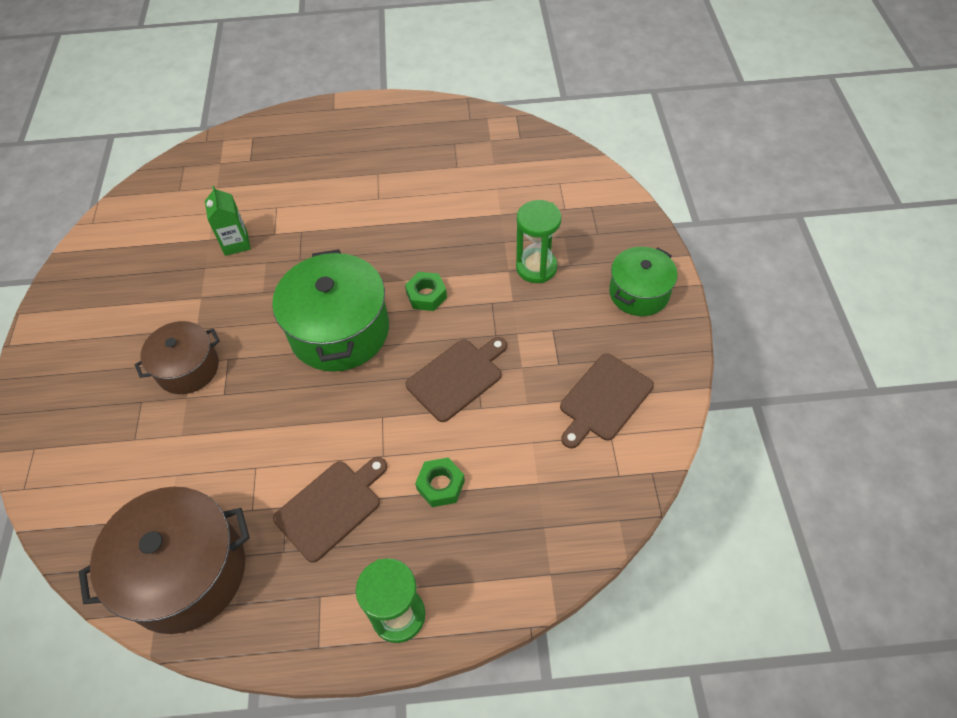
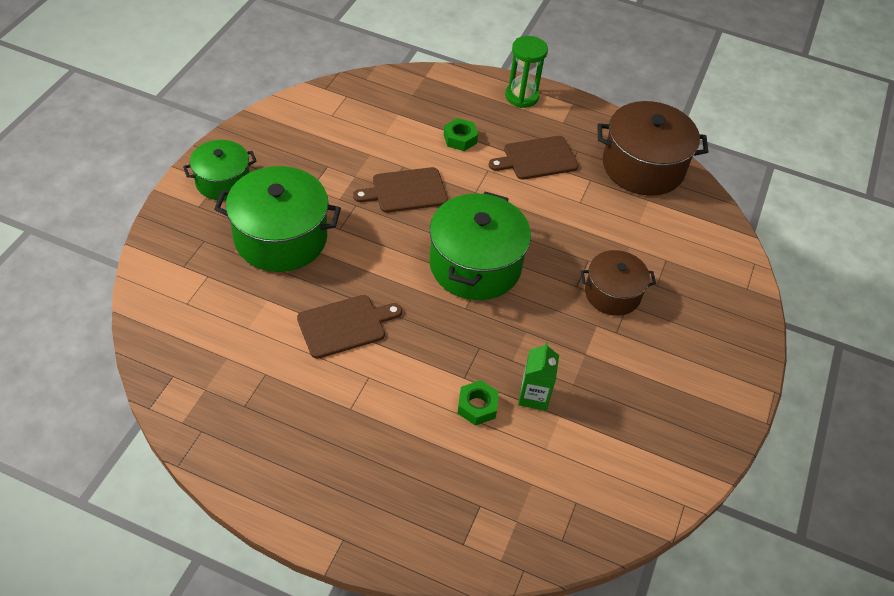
camera: 160 degrees left, 5 degrees down
(426, 295) = (387, 259): green nut -> green nut (477, 406)
(536, 267) = (281, 238): green hourglass -> green pot
(604, 400) = (317, 133): brown cutting board -> brown cutting board (345, 325)

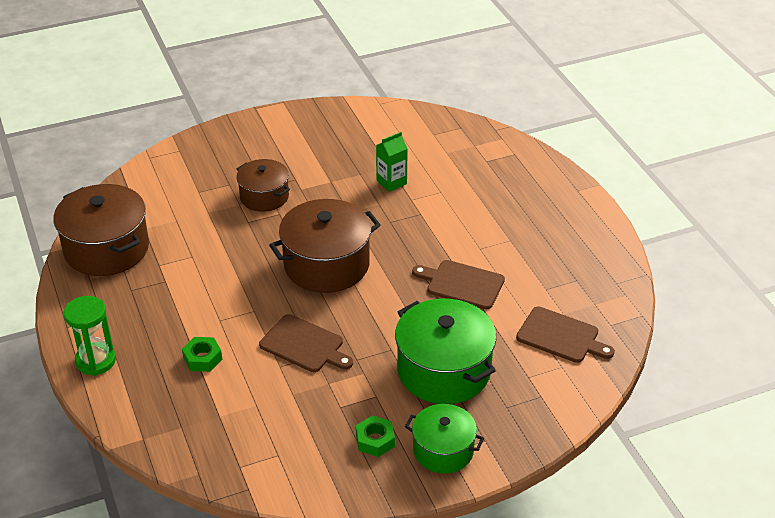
camera: 130 degrees left, 10 degrees down
(475, 265) = (326, 265): green pot -> brown pot
(477, 406) = (431, 197): green nut -> green nut (375, 440)
(537, 158) = (170, 304): brown cutting board -> brown cutting board (561, 336)

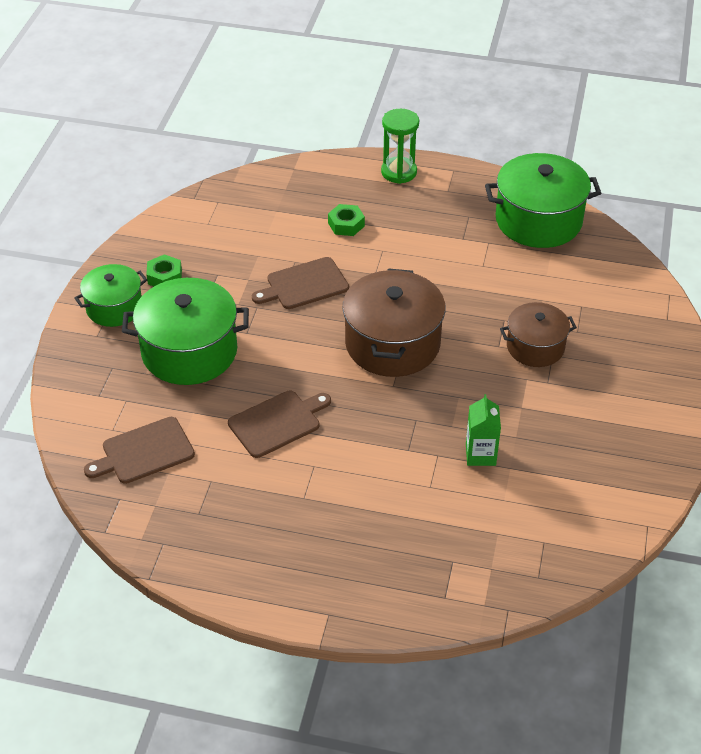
camera: 125 degrees right, 5 degrees up
(106, 249) = (538, 220): brown pot -> green pot

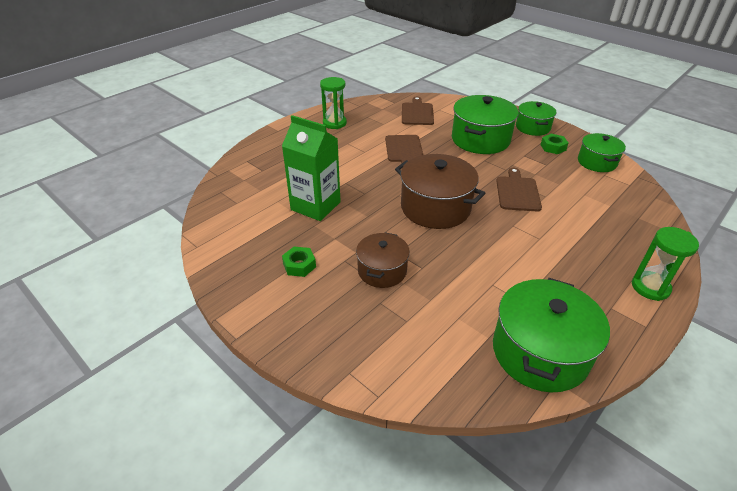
camera: 120 degrees right, 5 degrees down
(180, 233) = (596, 162): none -> green pot
(251, 546) = (334, 123): none -> green hourglass
(346, 224) = (580, 231): green nut -> green nut (299, 265)
(480, 454) = (315, 206): green carton -> green carton, size x1.86

